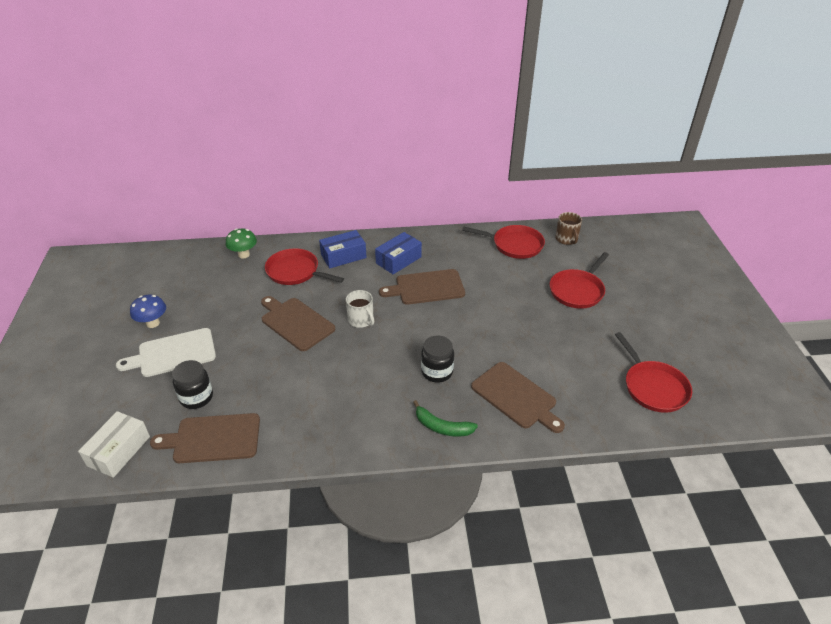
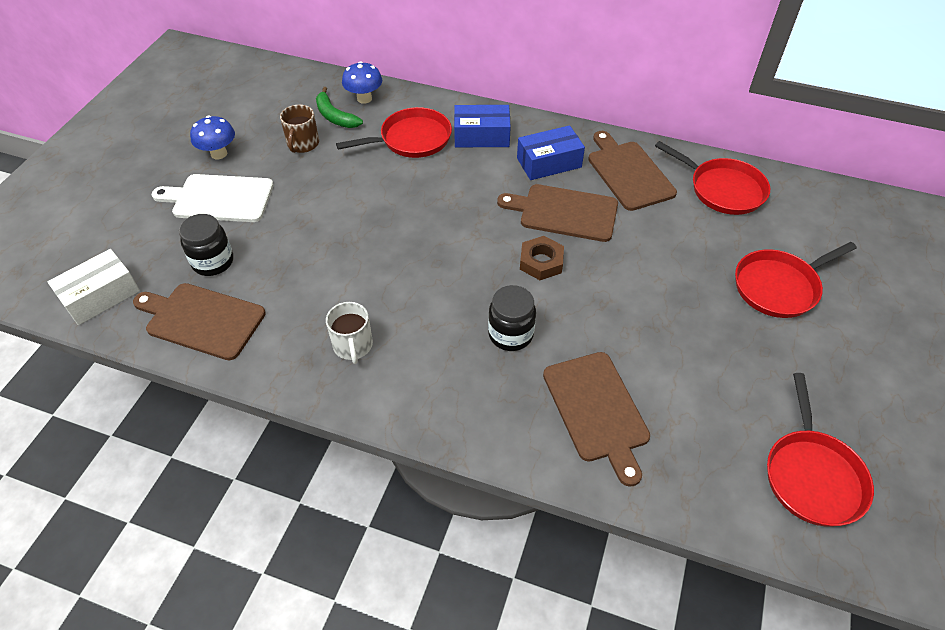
camera: 25 degrees right, 10 degrees up
(244, 254) = (364, 98): green mushroom -> blue mushroom
(295, 272) = (411, 139): red pan -> red pan turned 105 degrees clockwise
(296, 323) = (374, 206): brown cutting board -> brown cutting board (628, 173)
(361, 320) = (455, 229): white mug -> white mug (353, 345)
(430, 322) = (541, 262): none -> brown nut
(442, 427) = (474, 413): green banana -> green banana (335, 116)
(566, 239) = (807, 204): brown mug -> brown mug (303, 144)

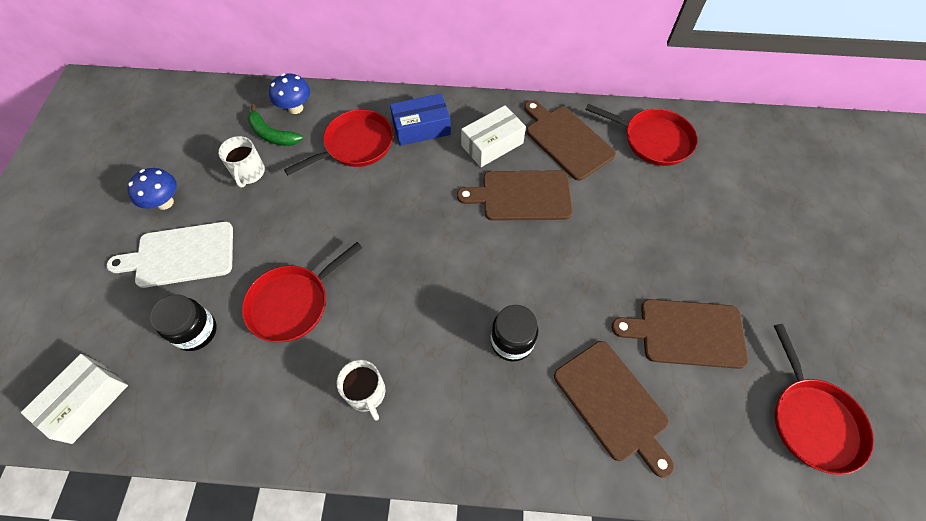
camera: 15 degrees left, 10 degrees up
(202, 320) = (204, 403): brown cutting board -> brown cutting board (686, 333)
(303, 144) = (249, 173): brown mug -> white mug
(541, 262) = (516, 255): brown nut -> none
(549, 163) = (492, 144): blue box -> white box
(779, 286) = (729, 231): red pan -> red pan (293, 303)

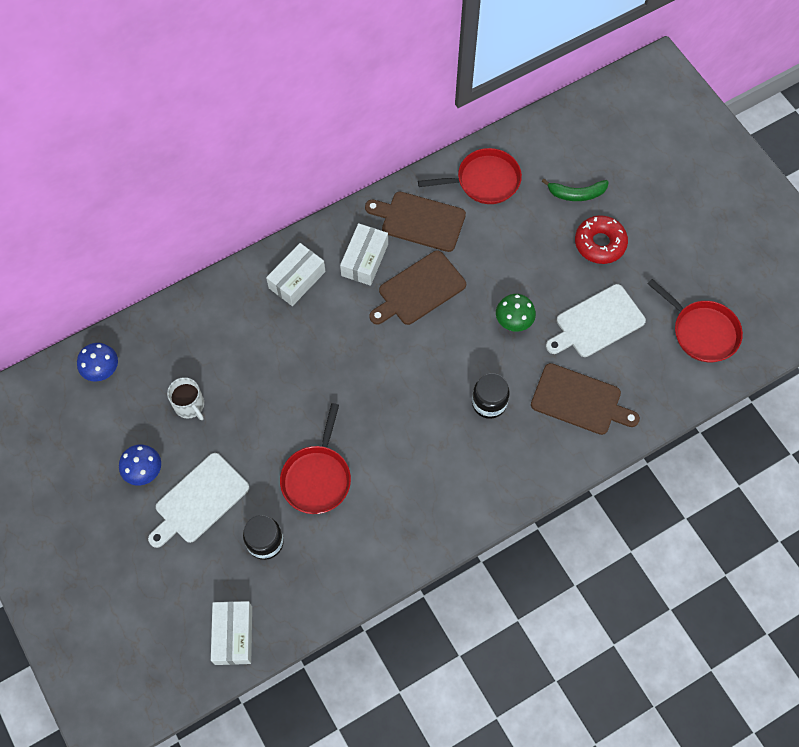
camera: 35 degrees left, 5 degrees up
(272, 134) = (178, 361): green banana -> green banana (576, 194)
(295, 108) = (175, 326): blue mushroom -> blue mushroom (102, 370)
(355, 145) = (256, 328): red pan -> none
(366, 393) = (419, 500): white mug -> none
(421, 128) = (297, 280): blue box -> white box
(594, 278) = (513, 322): none -> green mushroom
(686, 333) = (597, 323): brown cutting board -> white cutting board
(739, 257) = (600, 243): none -> red donut

